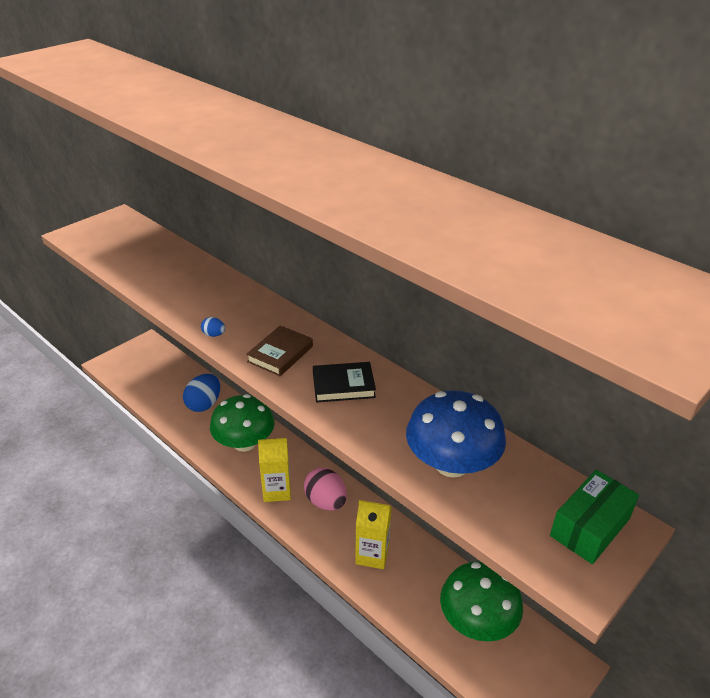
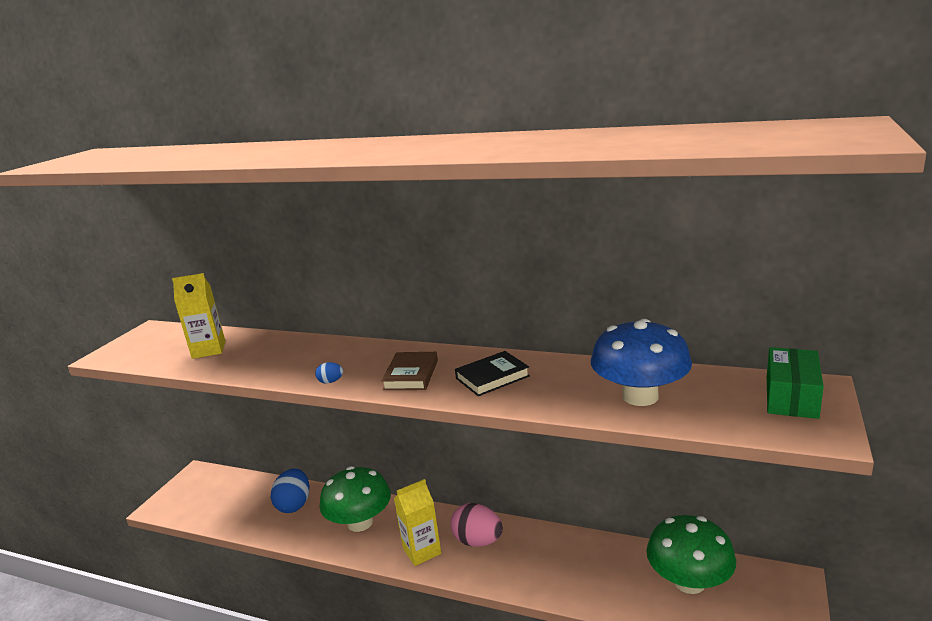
camera: 20 degrees left, 15 degrees down
(372, 554) = (554, 568): yellow carton -> yellow carton (209, 350)

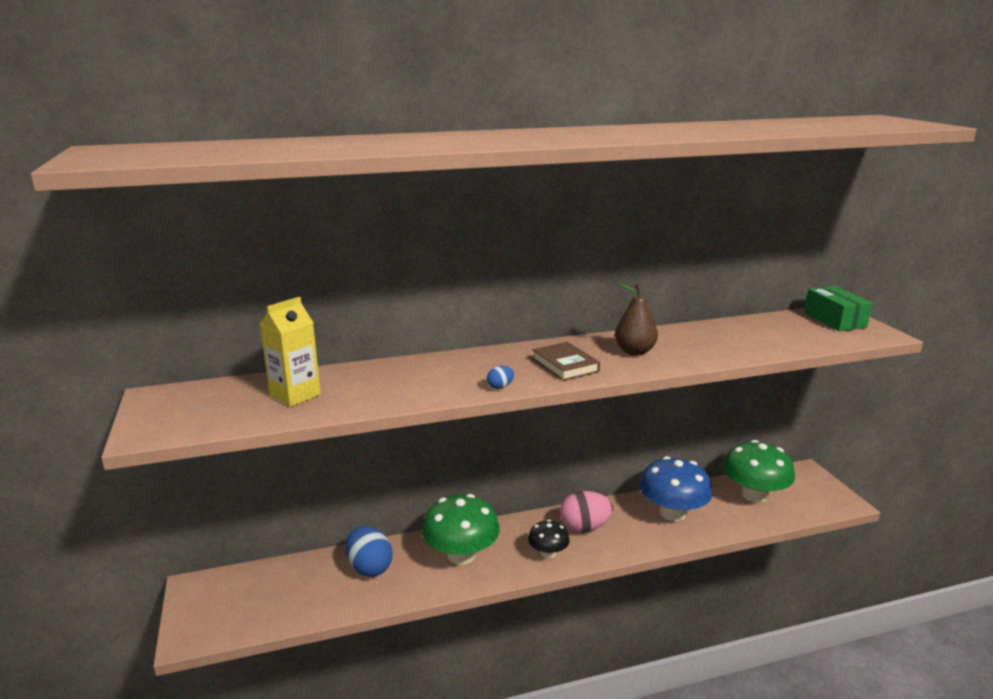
camera: 40 degrees left, 0 degrees up
(422, 551) = (548, 553): yellow carton -> black mushroom
(492, 377) = (634, 351): black book -> brown pear
(640, 396) = (755, 339): blue mushroom -> blue mushroom (672, 513)

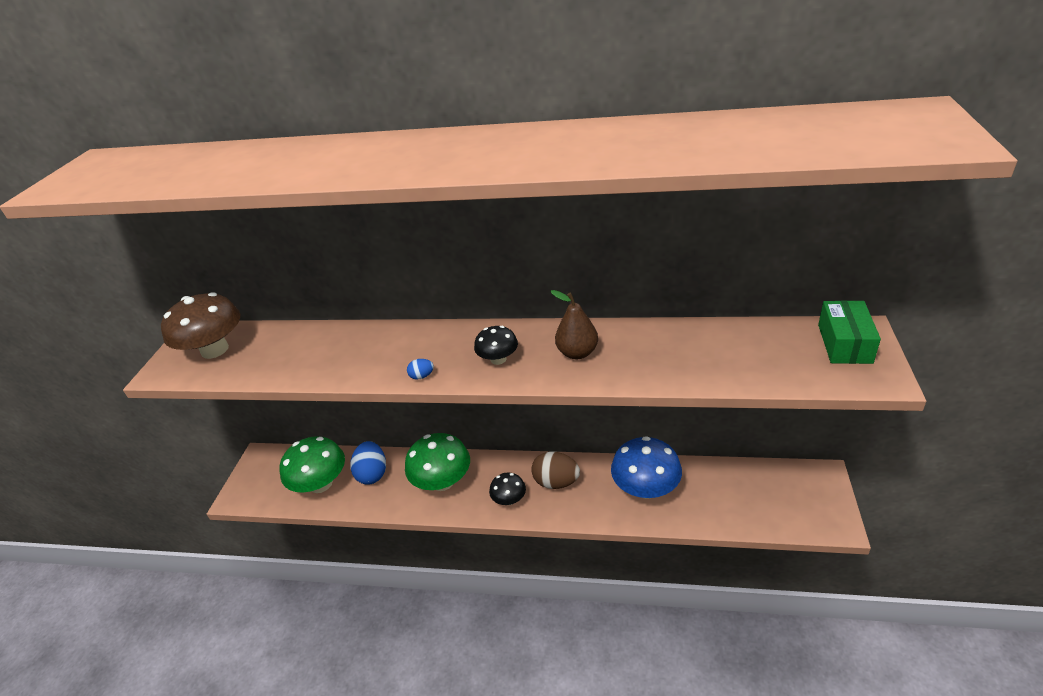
camera: 30 degrees right, 15 degrees up
(208, 404) = (215, 350): none -> brown mushroom
(295, 395) = (273, 352): yellow carton -> none
(565, 365) = (498, 359): brown book -> black mushroom
(584, 527) = (556, 482): pink egg -> brown egg
(754, 495) = (743, 489): green mushroom -> green mushroom (321, 483)

